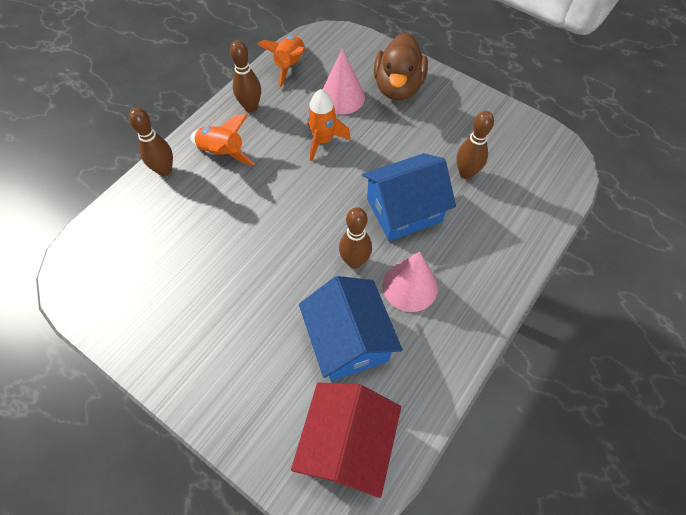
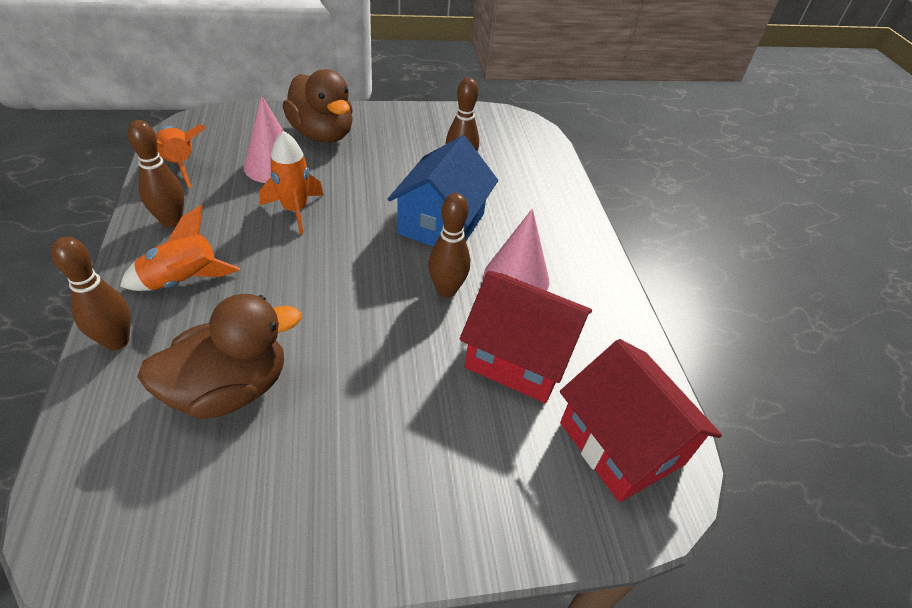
camera: 50 degrees left, 15 degrees down
(187, 237) = (230, 389): none -> brown duck
(349, 340) = (519, 357): blue house -> red house

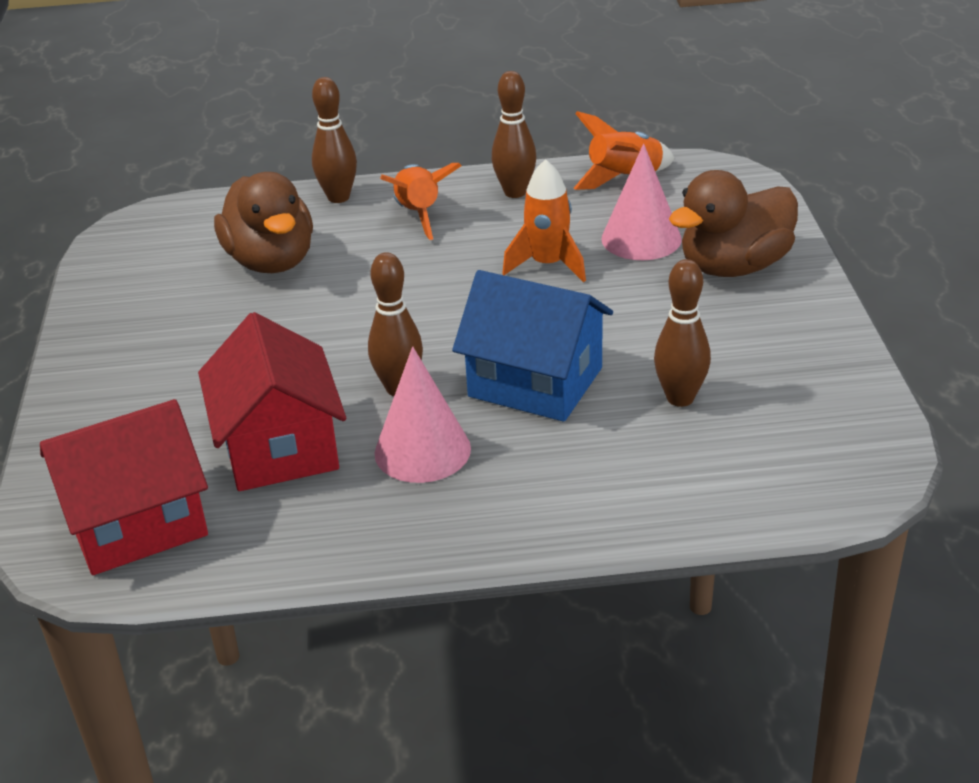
camera: 100 degrees right, 10 degrees down
(519, 357) = (279, 447): red house -> red house turned 45 degrees counterclockwise

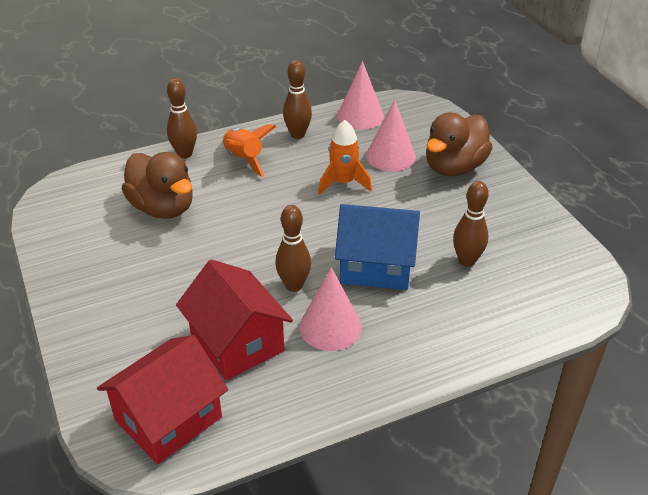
camera: 20 degrees left, 5 degrees up
(624, 178) = (360, 116): orange rocket -> pink cone

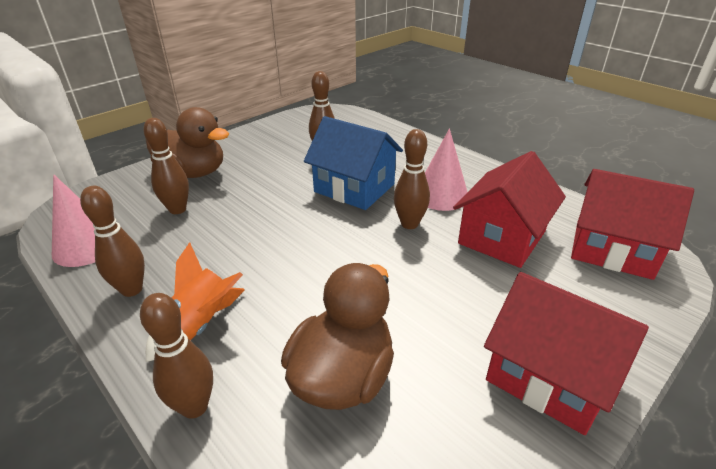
camera: 110 degrees left, 5 degrees down
(92, 296) = (549, 375): none -> red house
(343, 183) = (235, 230): orange rocket -> none
(376, 265) = (354, 188): blue house -> blue house turned 45 degrees counterclockwise
(390, 156) = (177, 209): pink cone -> brown bowling pin

